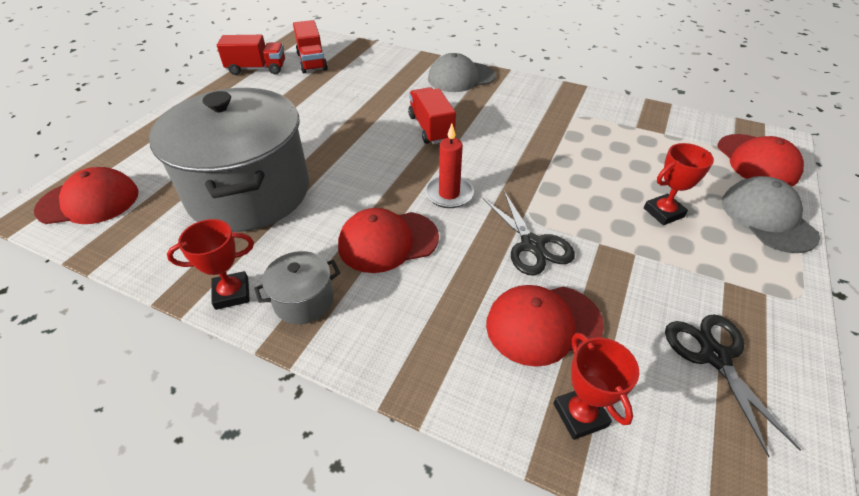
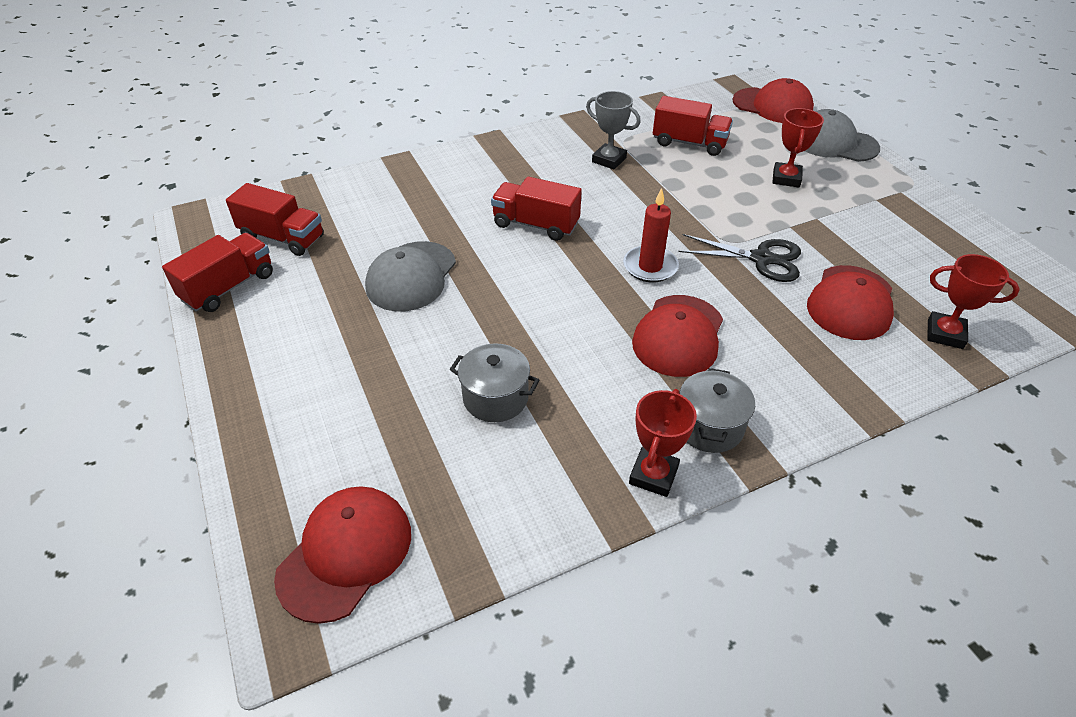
camera: 50 degrees left, 0 degrees up
(249, 192) = (495, 398): grey pot -> grey pot, size x0.40
(461, 77) = (472, 162): grey cap -> grey cap (411, 276)
(545, 122) = (609, 160): none -> grey trophy
(626, 145) = (689, 143): none -> red truck
(714, 356) = (937, 247): black scissors -> none

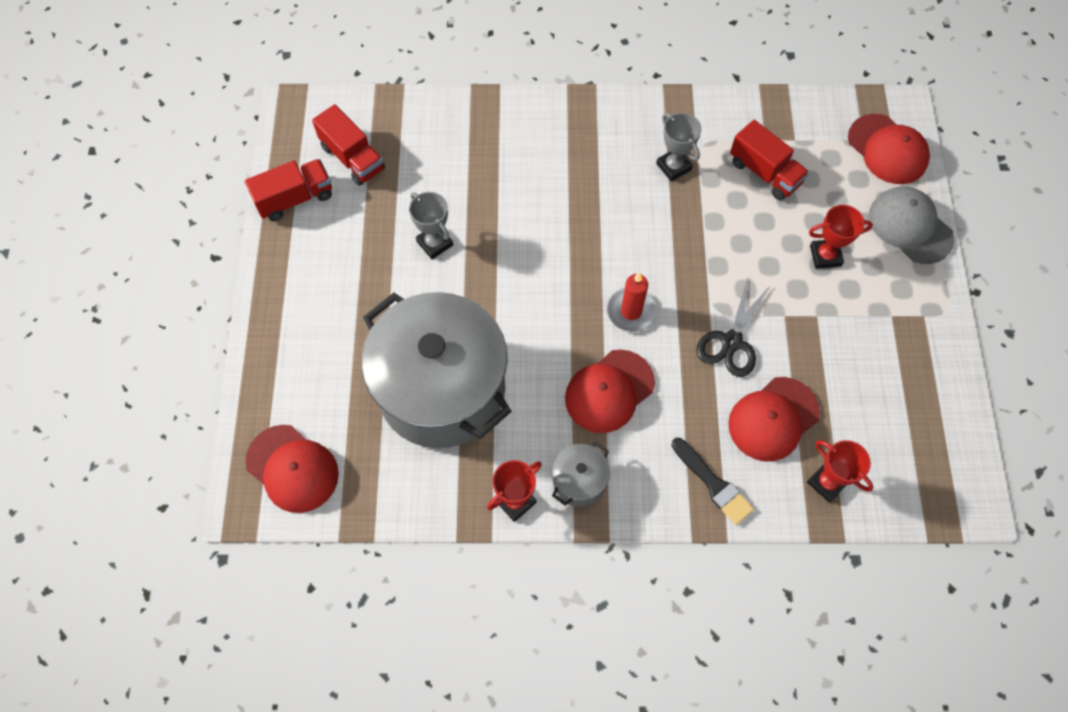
camera: 25 degrees right, 20 degrees up
(345, 554) = (292, 468): red cap -> red cap turned 75 degrees clockwise
(411, 276) = (435, 243): grey cap -> grey trophy
(495, 398) = (442, 389): grey pot -> grey pot, size x2.48
(536, 225) = (563, 224): red truck -> none
(761, 259) = (731, 342): black scissors -> black scissors turned 75 degrees clockwise
(786, 178) = (825, 256): red trophy -> red trophy turned 45 degrees clockwise
(845, 375) = (713, 484): none -> black brush

